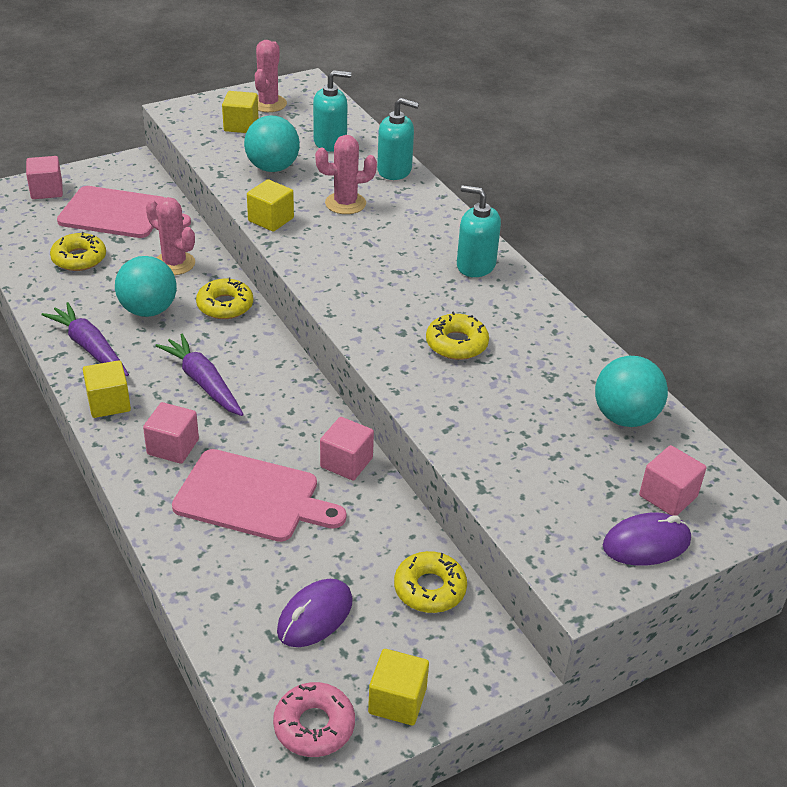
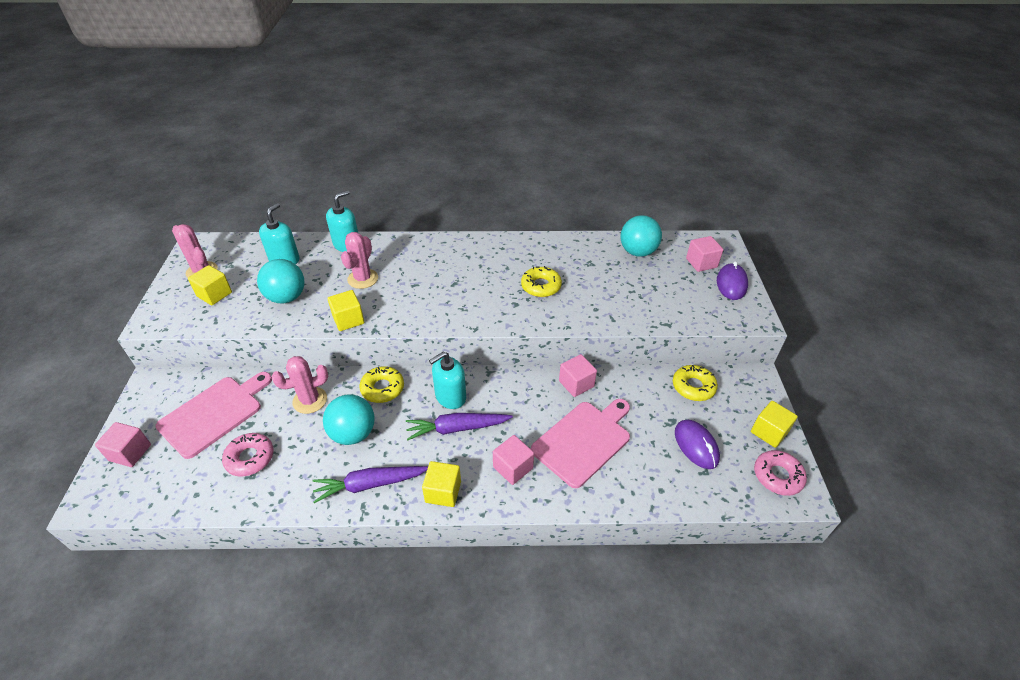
camera: 60 degrees left, 5 degrees up
(79, 258) = (250, 458): yellow donut -> pink donut
(475, 265) = (473, 251): turquoise soap dispenser -> turquoise soap dispenser (450, 396)

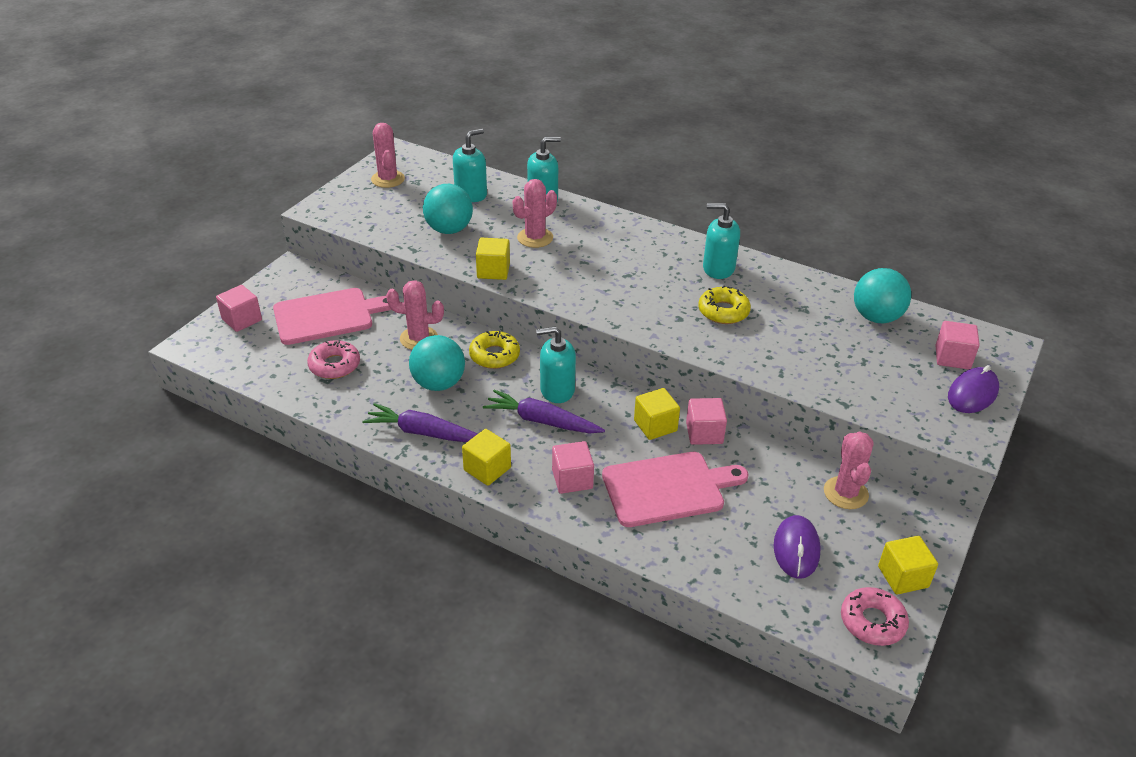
camera: 30 degrees right, 5 degrees down
(214, 294) = (385, 204): yellow cube -> yellow cube (655, 425)
(513, 254) = (718, 268): none -> turquoise soap dispenser
(693, 387) = (845, 493): yellow donut -> pink cactus

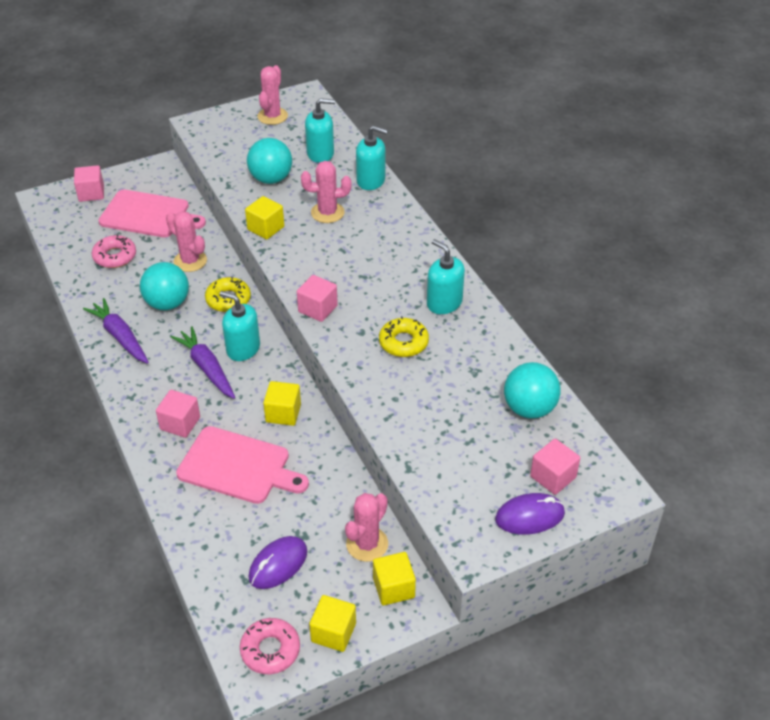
camera: 35 degrees right, 5 degrees up
(487, 469) = (133, 385): yellow cube -> yellow cube (393, 588)
(704, 433) = (313, 438): pink cube -> pink cube (317, 309)

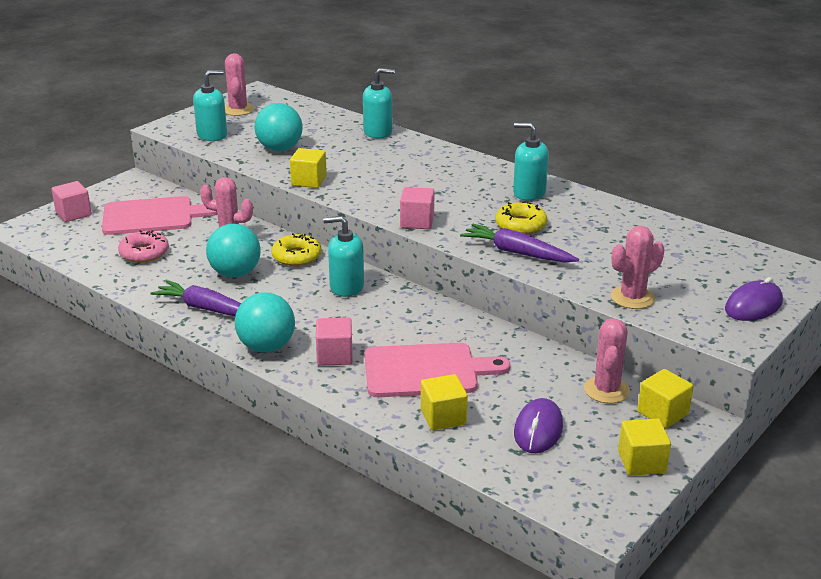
camera: 25 degrees left, 15 degrees down
(207, 368) = (323, 309): purple carrot -> purple carrot (517, 252)
(270, 650) = (595, 495): pink donut -> none
(283, 413) = (432, 321): yellow cube -> yellow cube (443, 417)
(320, 153) = (311, 124): turquoise soap dispenser -> turquoise soap dispenser (212, 135)
(327, 213) = (359, 159): pink cactus -> pink cactus (632, 298)
(529, 409) = (675, 240): turquoise ball -> turquoise ball (266, 347)
(553, 477) = (743, 276): pink cube -> none

